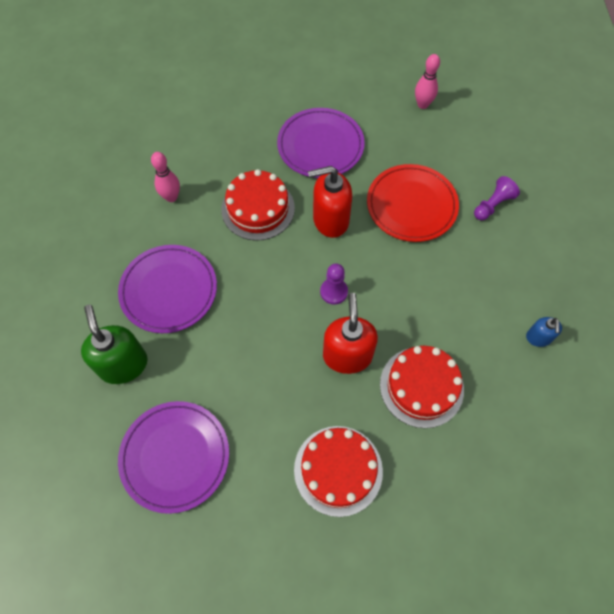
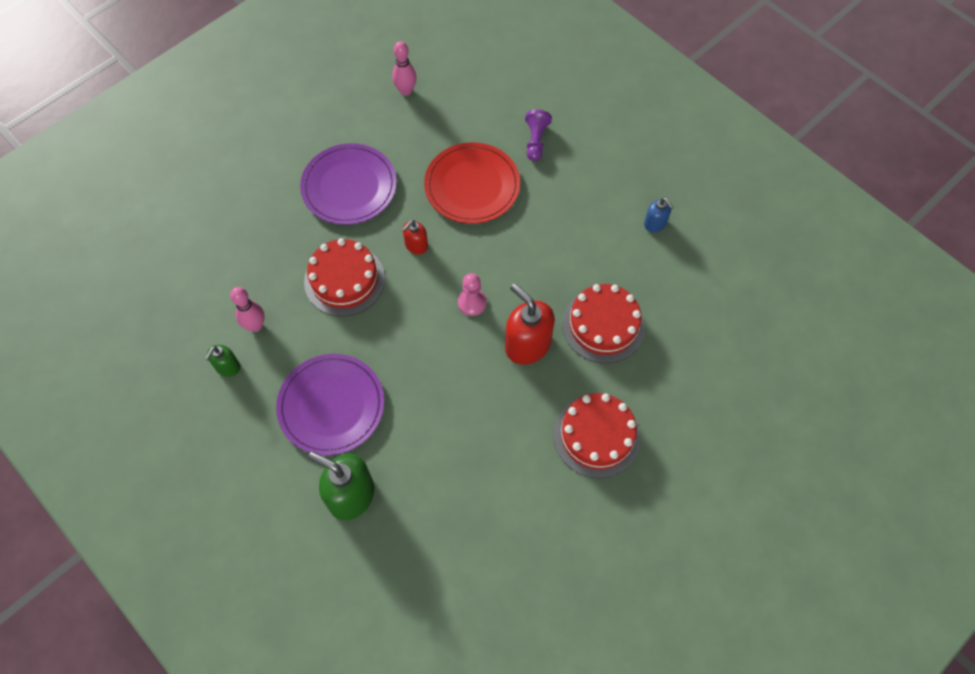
camera: 40 degrees left, 0 degrees up
(128, 212) = (227, 367): none -> green soap dispenser
(175, 456) = (464, 529): purple plate -> none
(330, 220) = (416, 245): red soap dispenser -> red soap dispenser, size x0.53
(334, 292) = (472, 303): purple pawn -> pink pawn

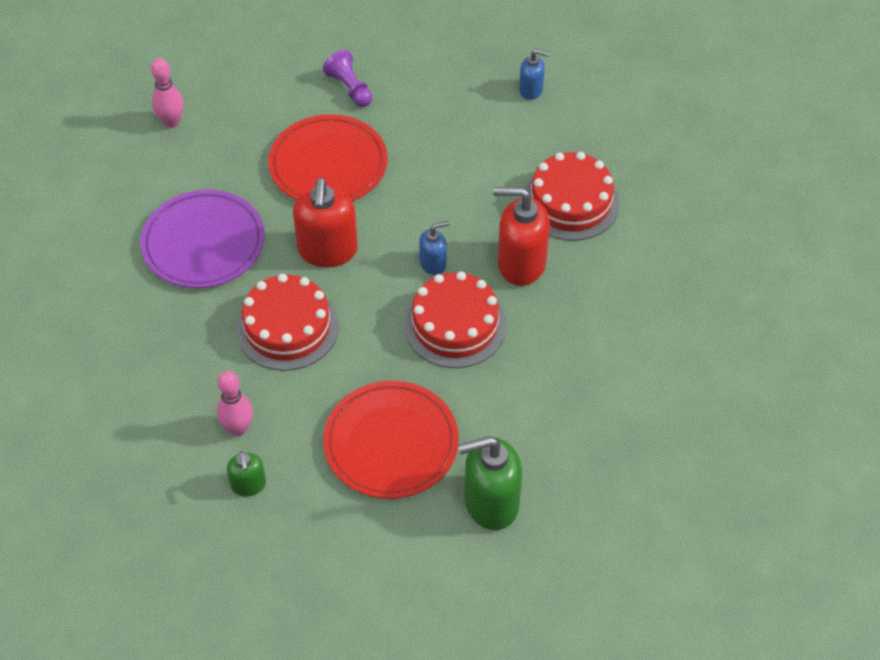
camera: 40 degrees left, 10 degrees down
(331, 406) = (391, 443): purple plate -> red plate
(416, 245) = (327, 250): red soap dispenser -> red soap dispenser, size x1.88
(472, 303) = (433, 263): pink pawn -> blue soap dispenser
(596, 435) = (656, 294): red cake -> red cake (455, 325)

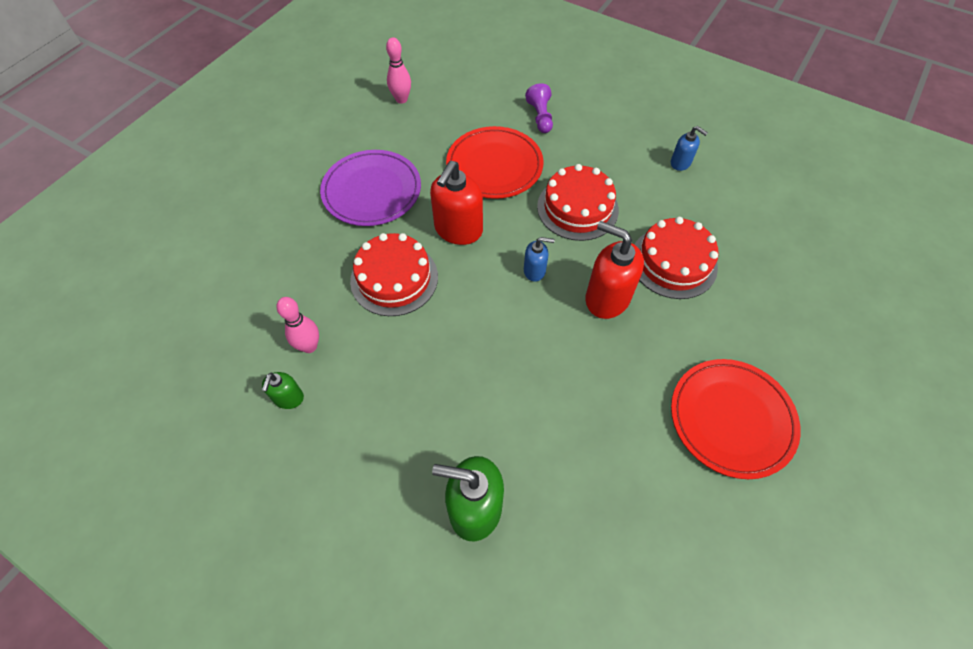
camera: 25 degrees right, 5 degrees up
(391, 443) = (420, 411): red plate -> red plate (731, 419)
(455, 325) = (526, 329): red cake -> red cake (577, 208)

